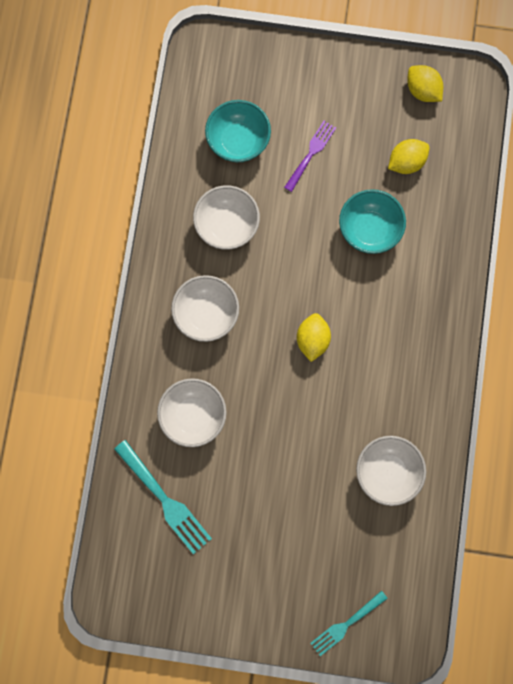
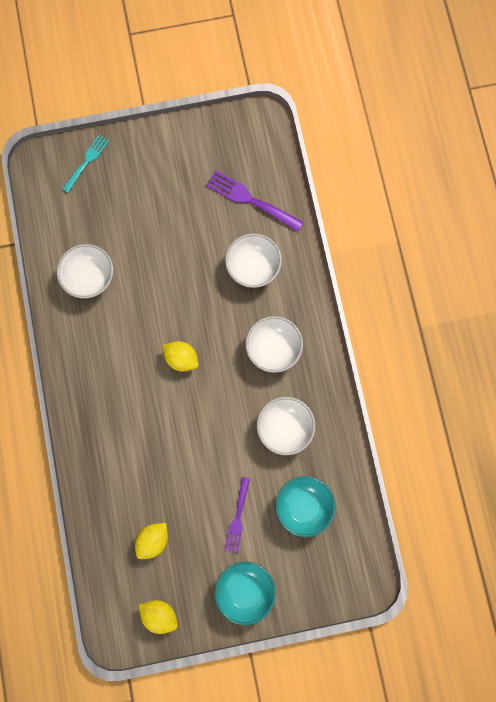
camera: 160 degrees right, 0 degrees up
(164, 499) = (251, 200): turquoise fork -> purple fork
(312, 340) = (181, 358): yellow lemon -> yellow lemon turned 45 degrees counterclockwise
(369, 230) = (165, 467): turquoise bowl -> turquoise bowl (245, 590)

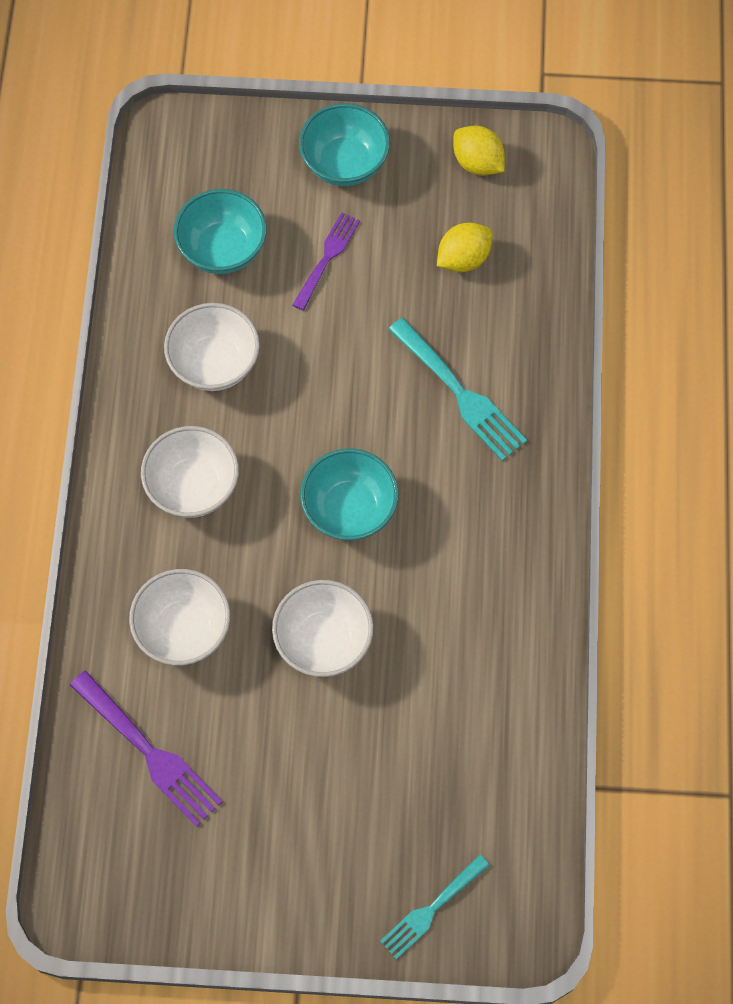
camera: 165 degrees left, 10 degrees down
(89, 278) = (474, 685): white bowl -> white bowl (323, 640)
(135, 447) = (458, 392): none -> turquoise fork
(181, 358) = (349, 509): yellow lemon -> turquoise bowl

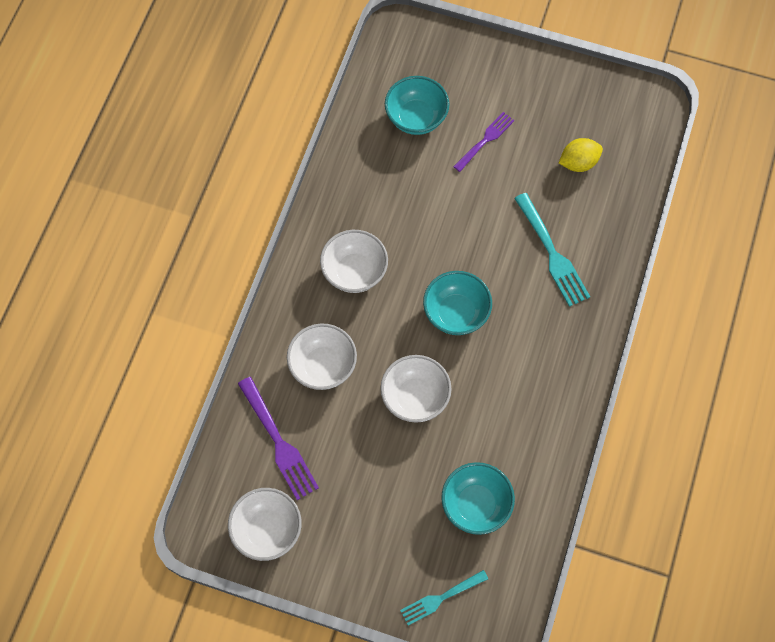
camera: 15 degrees right, 0 degrees up
(215, 363) = (390, 193): white bowl -> white bowl (267, 530)
(344, 163) = (514, 79): turquoise bowl -> turquoise bowl (475, 505)
(477, 163) = (605, 100): yellow lemon -> none

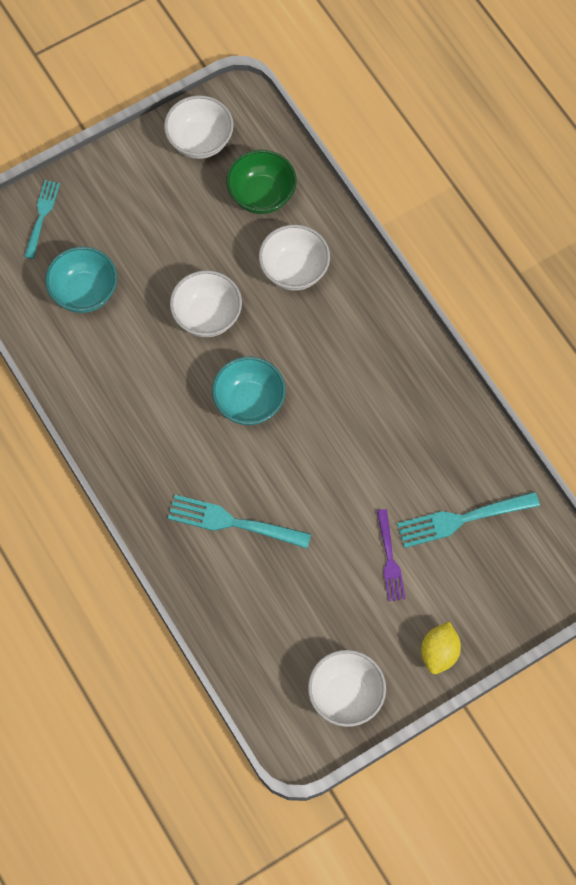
camera: 130 degrees right, 0 degrees up
(278, 441) = (261, 195): purple fork -> green bowl
(354, 272) = (355, 354): white bowl -> white bowl (346, 695)
(416, 118) = (463, 519): turquoise bowl -> turquoise fork
(578, 163) = (298, 620): yellow lemon -> yellow lemon (439, 653)

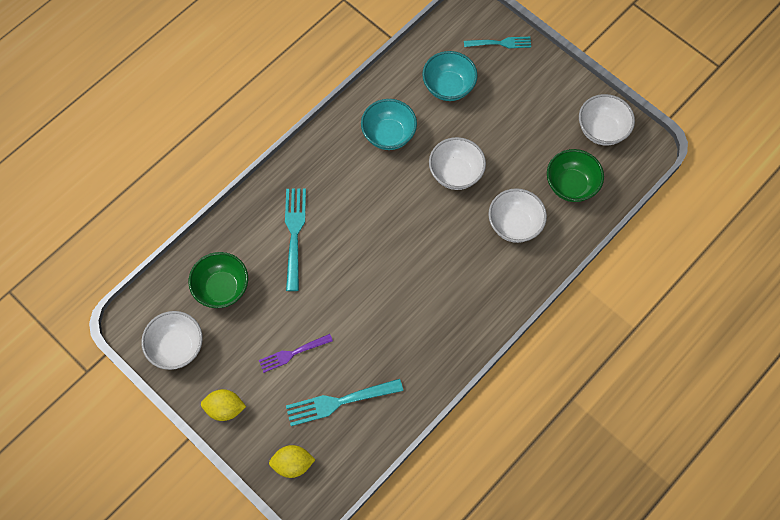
camera: 75 degrees right, 0 degrees up
(249, 402) = (394, 220): turquoise bowl -> turquoise bowl (388, 135)
(282, 625) = (222, 288): none -> green bowl
(463, 519) = (340, 401): turquoise fork -> turquoise fork turned 75 degrees counterclockwise
(525, 589) = (293, 464): none -> yellow lemon

